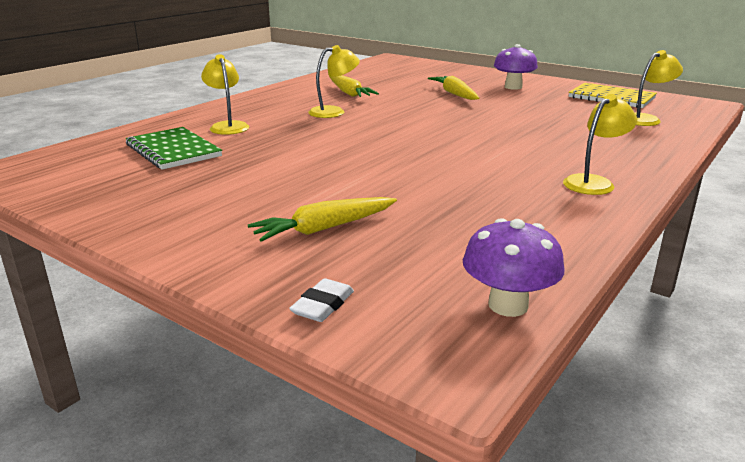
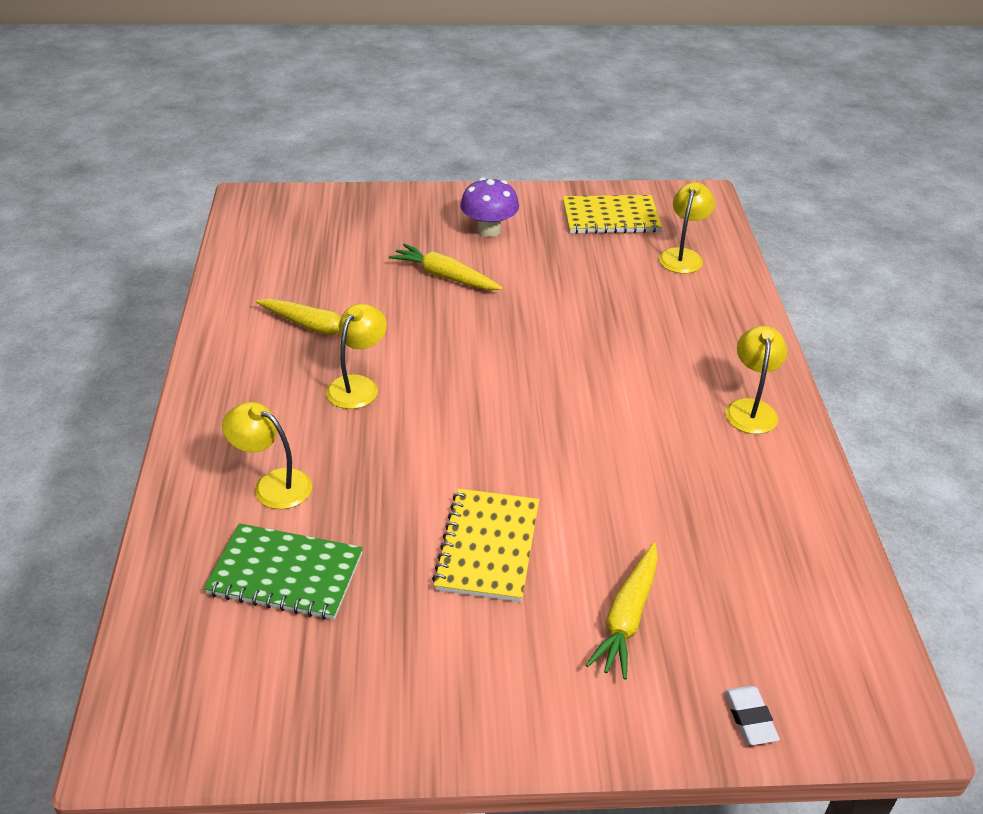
camera: 40 degrees left, 15 degrees up
(293, 175) = (488, 547): none -> yellow notebook
(508, 305) = (860, 629): purple mushroom -> none

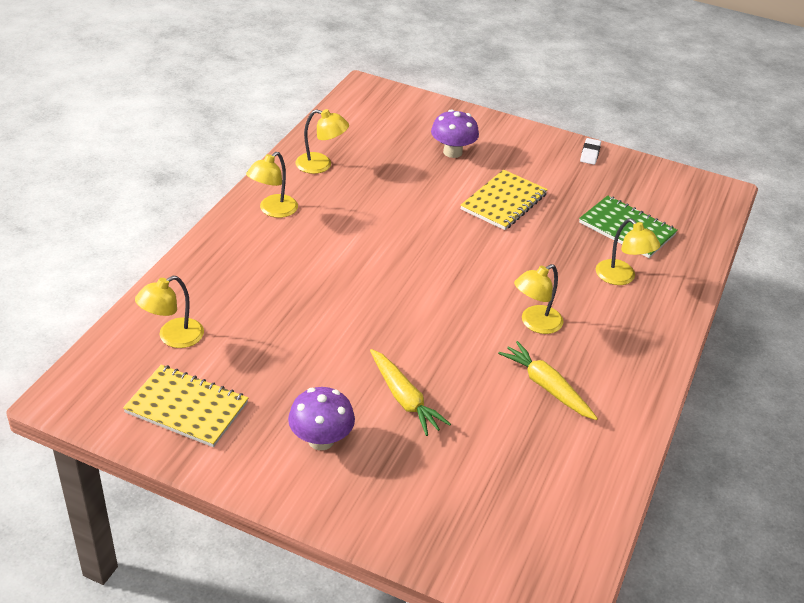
camera: 155 degrees left, 0 degrees up
(627, 617) = (452, 152): yellow carrot -> purple mushroom
(750, 718) = (428, 107): white eraser -> white eraser (590, 154)
(775, 502) = (321, 165): none -> yellow lamp

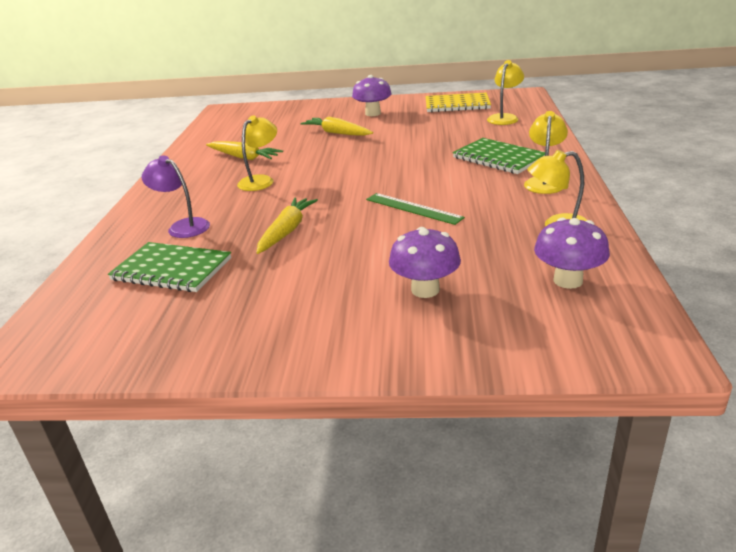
camera: 165 degrees right, 10 degrees down
(271, 259) = (498, 158): none -> green notebook
(363, 129) = (568, 280): none -> purple mushroom
(408, 222) = (413, 208): none -> green ruler
(504, 202) = (326, 253): yellow notebook -> none
(527, 236) = (287, 231): none -> yellow carrot
(590, 154) = (223, 355): white eraser -> none
(621, 278) = (183, 226): yellow lamp -> purple lamp

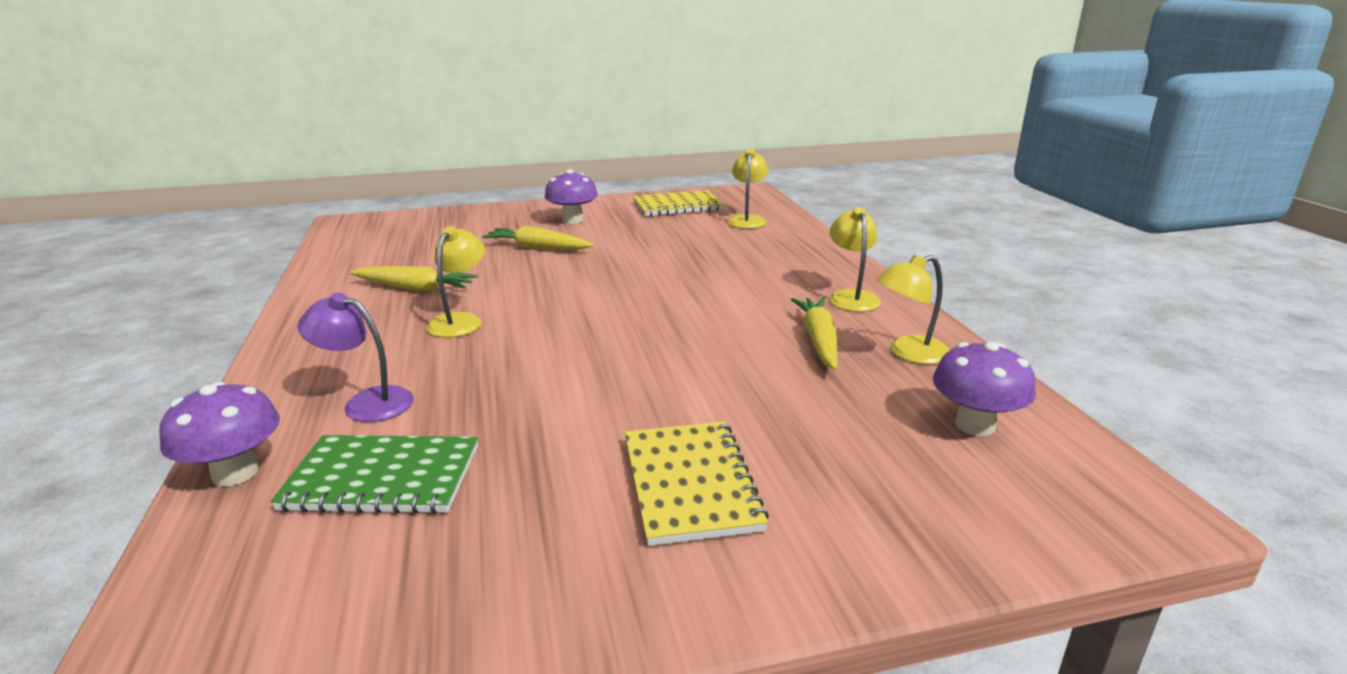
camera: 20 degrees left, 5 degrees down
(287, 231) = (544, 394): yellow carrot -> yellow carrot (819, 340)
(344, 294) = (690, 483): none -> yellow notebook
(413, 208) = (709, 344): green ruler -> none
(425, 290) = (802, 461): purple mushroom -> purple mushroom (235, 473)
(498, 158) = (775, 270): green notebook -> none

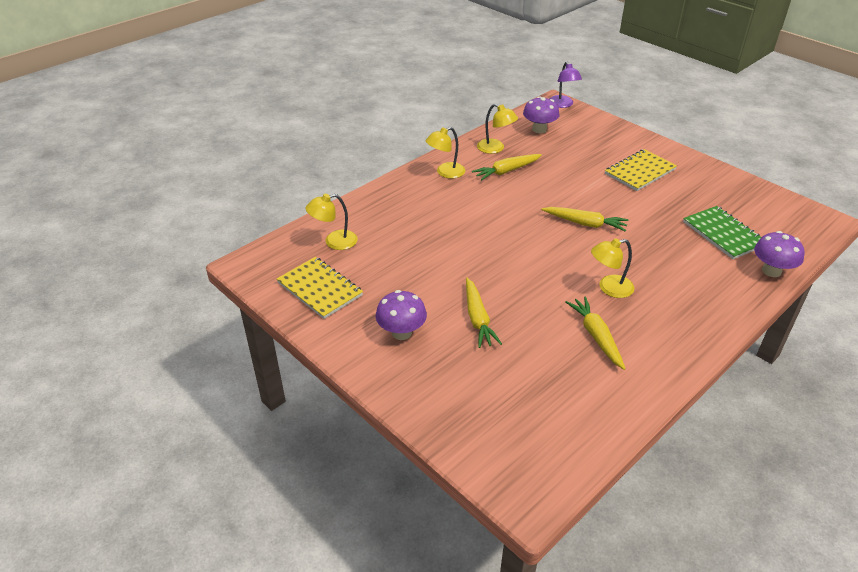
camera: 120 degrees left, 15 degrees up
(366, 402) = (700, 269): purple lamp -> purple lamp (562, 105)
(602, 354) = (585, 224): none -> yellow carrot

